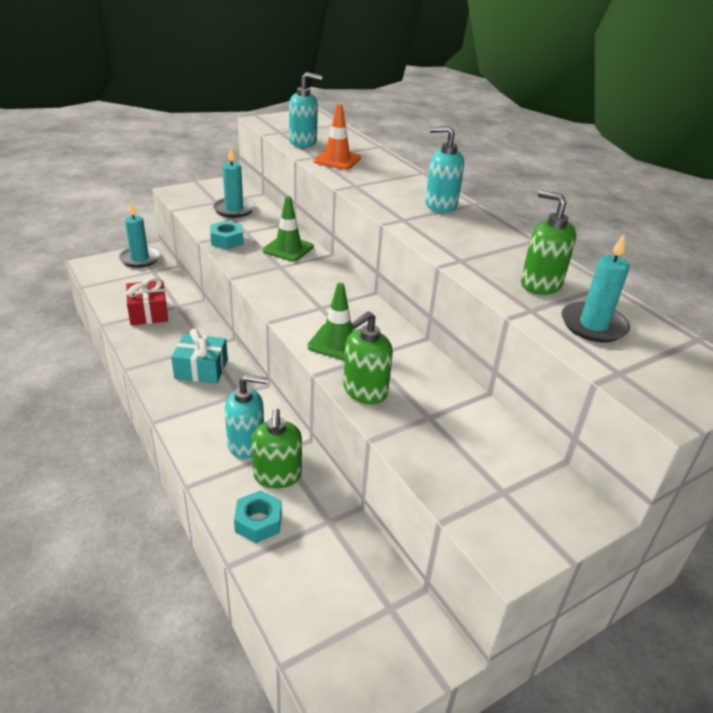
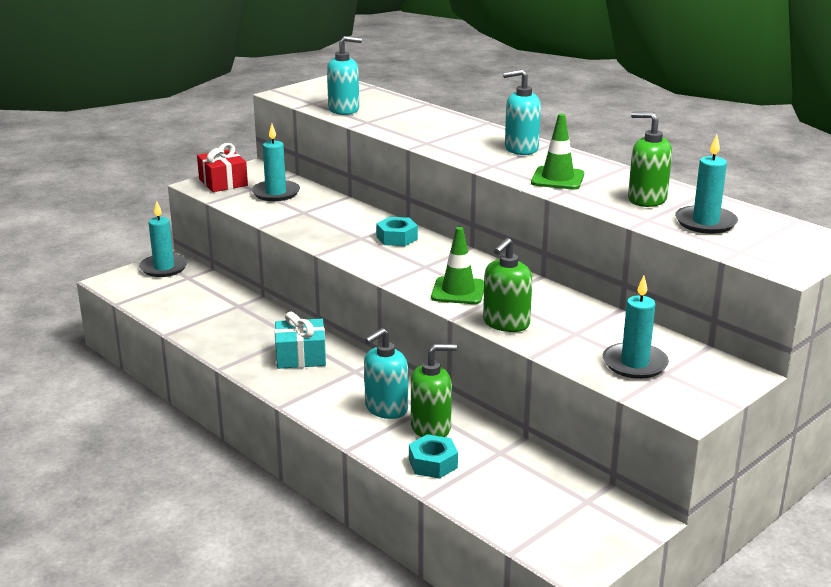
camera: 10 degrees left, 10 degrees down
(148, 312) = (209, 316): red gift -> red gift (223, 182)
(227, 240) = (288, 222): turquoise nut -> turquoise nut (397, 238)
(246, 444) = (386, 408): turquoise soap dispenser -> turquoise soap dispenser turned 150 degrees clockwise
(277, 476) = (431, 427): green soap dispenser -> green soap dispenser turned 90 degrees counterclockwise
(288, 249) = (359, 221): green traffic cone -> green traffic cone (557, 179)
(337, 160) = (391, 122): orange traffic cone -> none
(475, 471) = (634, 364): none -> turquoise candle

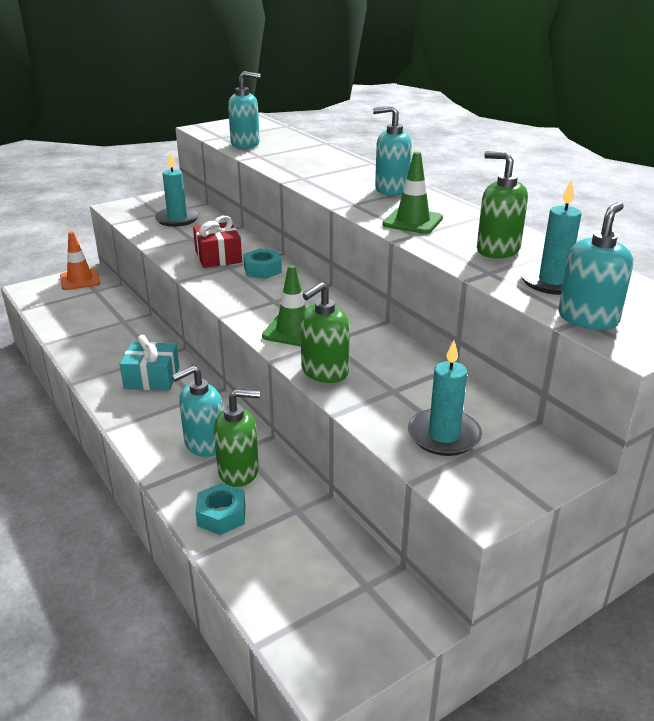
camera: 10 degrees right, 5 degrees up
(164, 268) = (80, 280): turquoise candle -> orange traffic cone
(223, 182) = (138, 206): red gift -> red gift (218, 257)
(745, 250) = (588, 318): none -> turquoise soap dispenser

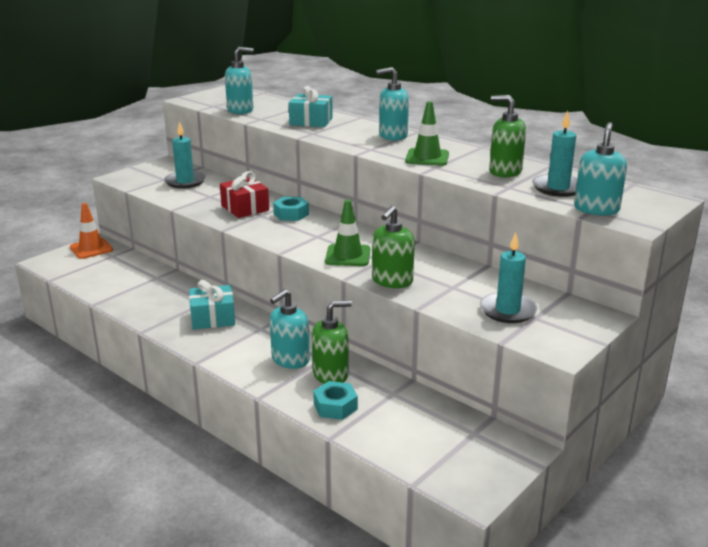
camera: 15 degrees left, 5 degrees down
(311, 163) = (311, 121): none -> turquoise gift

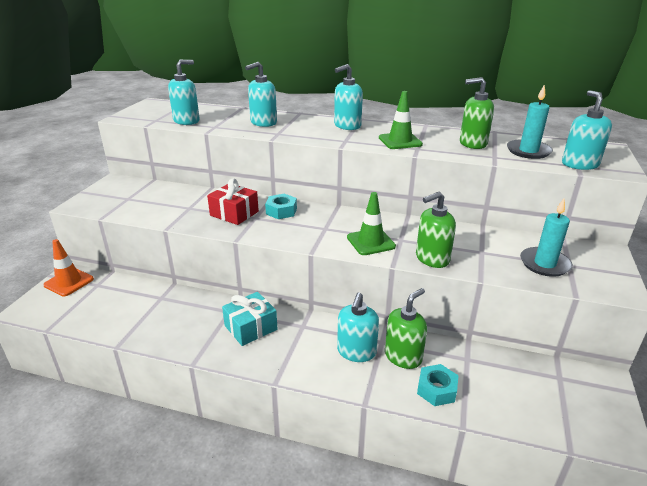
camera: 25 degrees left, 5 degrees up
(185, 182) = (152, 197): turquoise candle -> none
(311, 121) = (263, 123): turquoise gift -> turquoise soap dispenser
(392, 281) = (432, 258): green soap dispenser -> green soap dispenser turned 60 degrees clockwise

